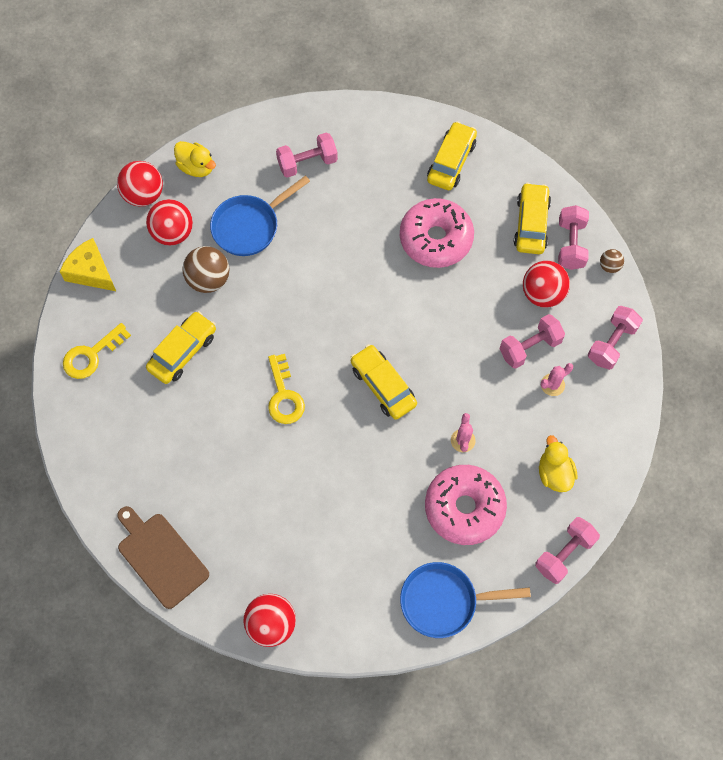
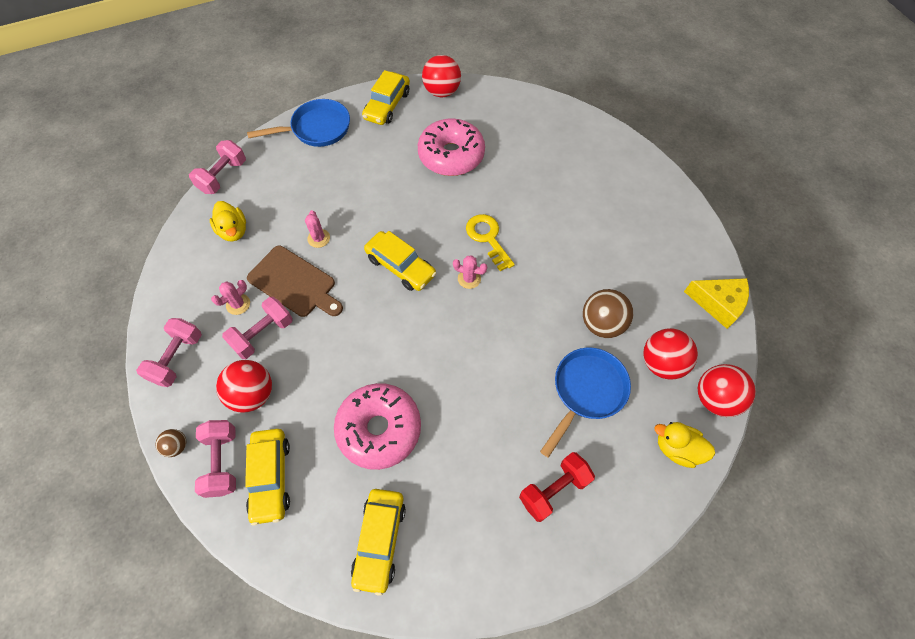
camera: 165 degrees right, 5 degrees down
(91, 355) = (672, 231): yellow key -> none
(161, 557) = (538, 111): brown cutting board -> brown cutting board (294, 283)
(183, 352) = (593, 253): yellow car -> yellow car (387, 105)
(307, 163) = (553, 489): pink dumbbell -> red dumbbell
(318, 355) = (469, 279): none -> pink cactus
(464, 508) = (310, 190): pink donut -> pink donut (451, 155)

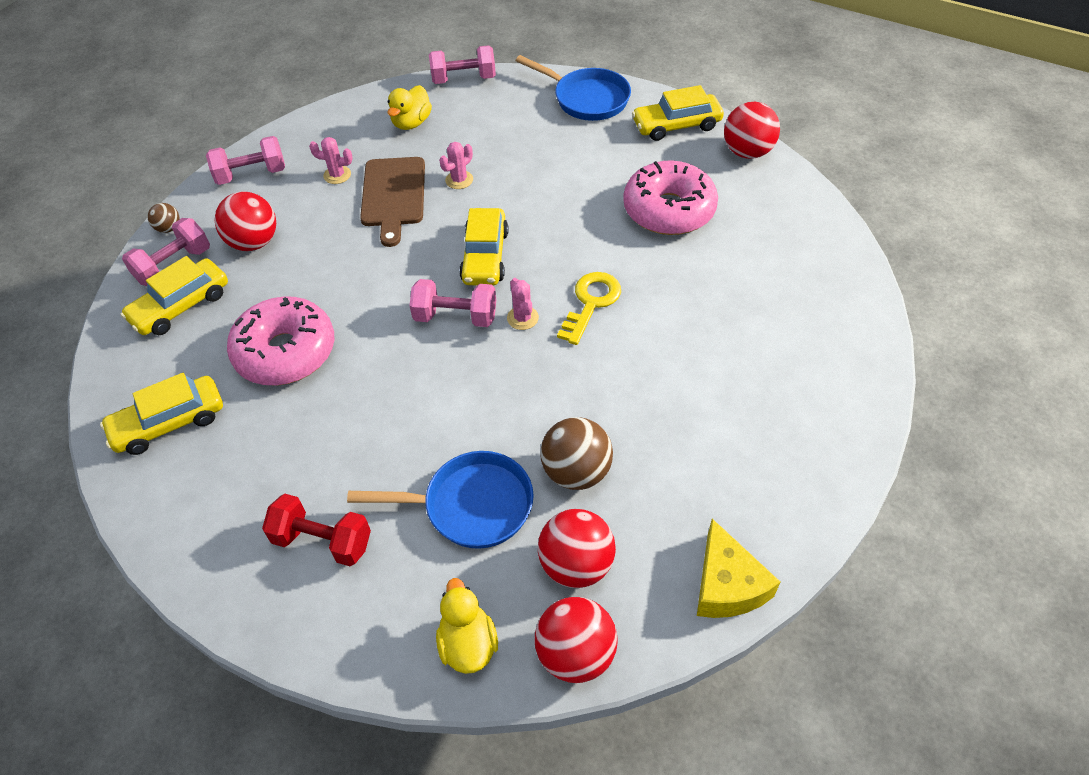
camera: 55 degrees right, 10 degrees down
(263, 334) = (320, 210): pink dumbbell -> pink dumbbell (455, 317)

